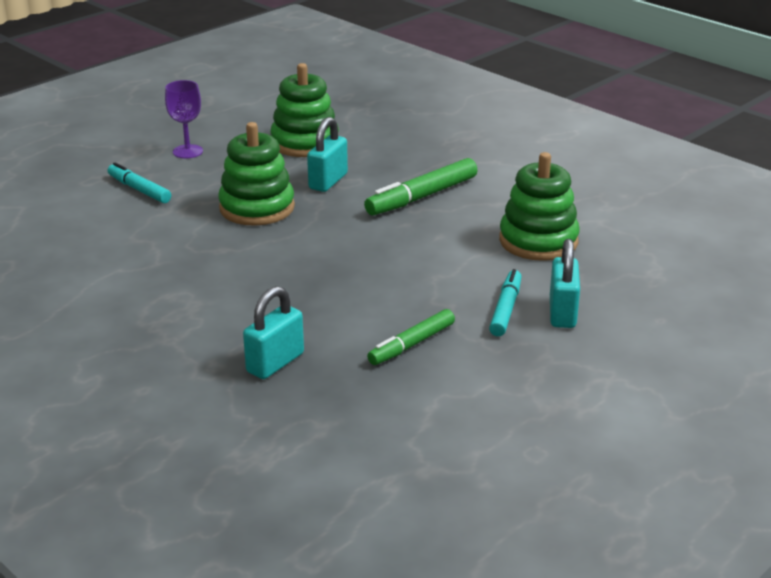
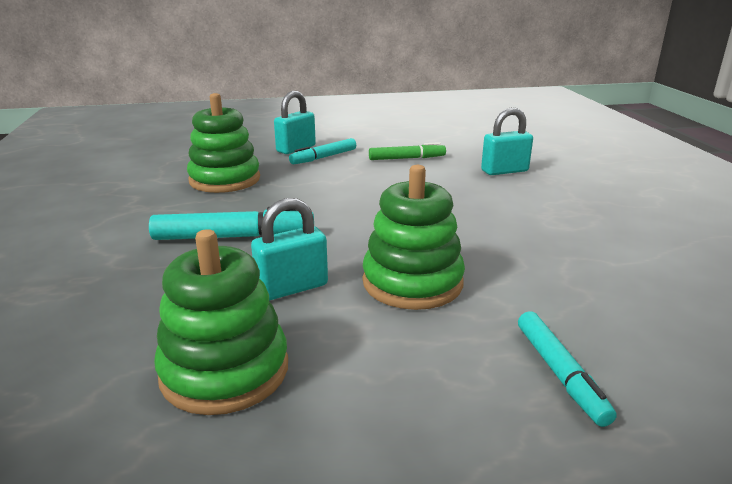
camera: 145 degrees left, 5 degrees down
(188, 151) = (429, 441): purple goblet -> none
(422, 197) = (234, 237): green marker -> turquoise marker

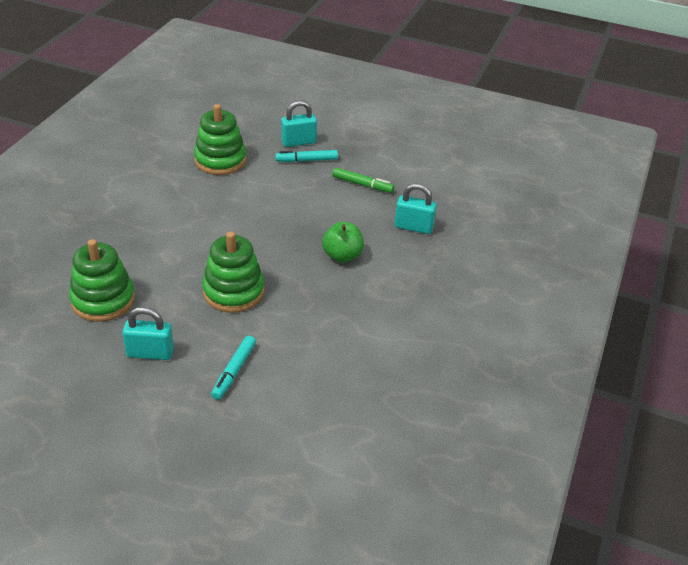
camera: 30 degrees right, 15 degrees up
(234, 237) = (179, 217): turquoise marker -> none
(292, 288) = (173, 267): turquoise padlock -> turquoise padlock (150, 353)
(479, 210) = (342, 256): none -> green apple

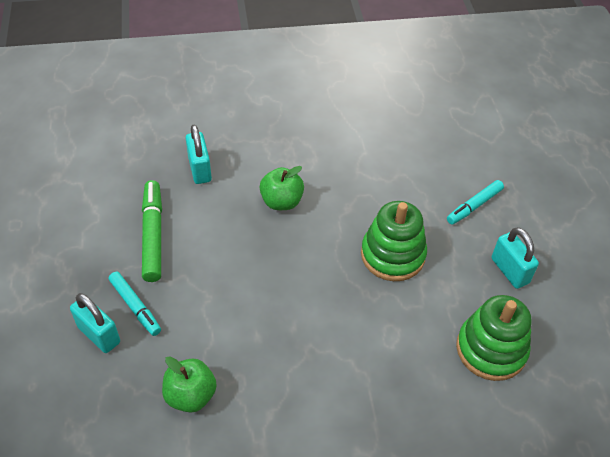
camera: 120 degrees left, 10 degrees up
(220, 160) = (190, 395): green stacking toy -> green apple
(234, 371) = (474, 206): turquoise marker -> turquoise marker turned 150 degrees clockwise
(362, 184) = (153, 235): green marker -> green marker, size x1.51

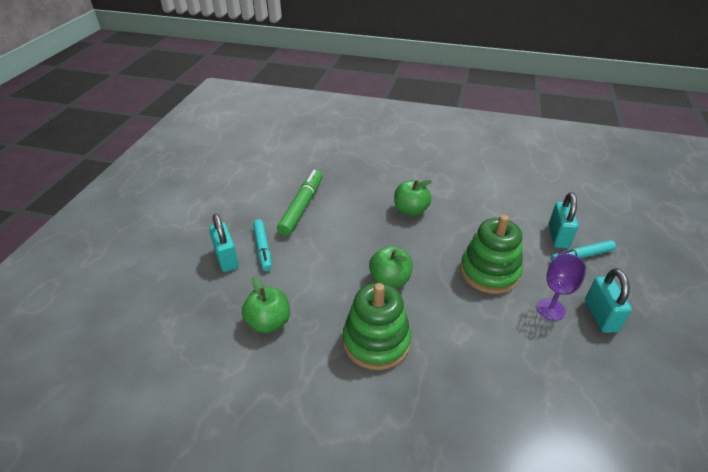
camera: 25 degrees right, 10 degrees down
(199, 169) = (358, 176): turquoise padlock -> turquoise padlock (558, 236)
(296, 299) = (390, 280): none -> green apple
(463, 279) = (550, 309): none -> purple goblet
(491, 349) = (558, 376): green stacking toy -> green stacking toy (376, 341)

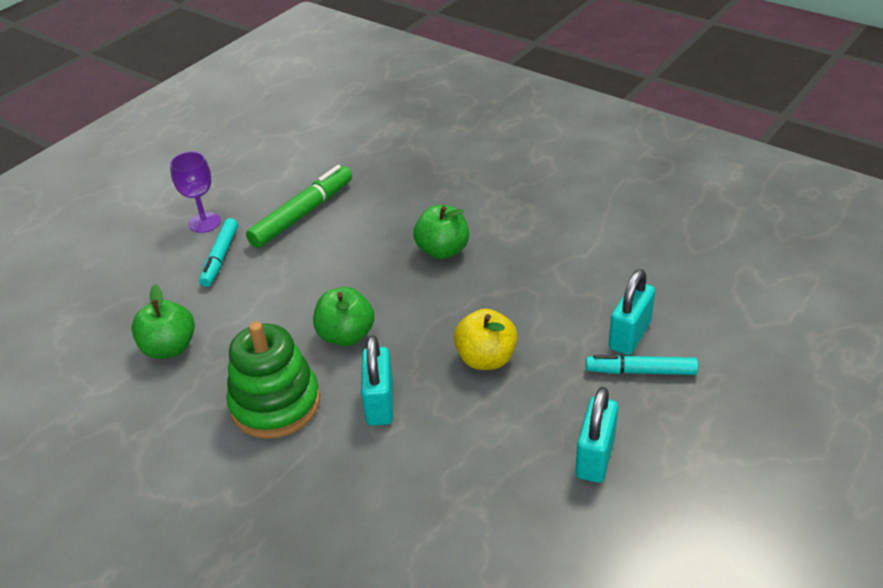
camera: 25 degrees right, 0 degrees up
(226, 258) = (171, 260): turquoise padlock -> turquoise padlock (380, 403)
(489, 272) = (486, 359): green stacking toy -> yellow apple
(550, 309) = (530, 429): purple goblet -> purple goblet (204, 222)

